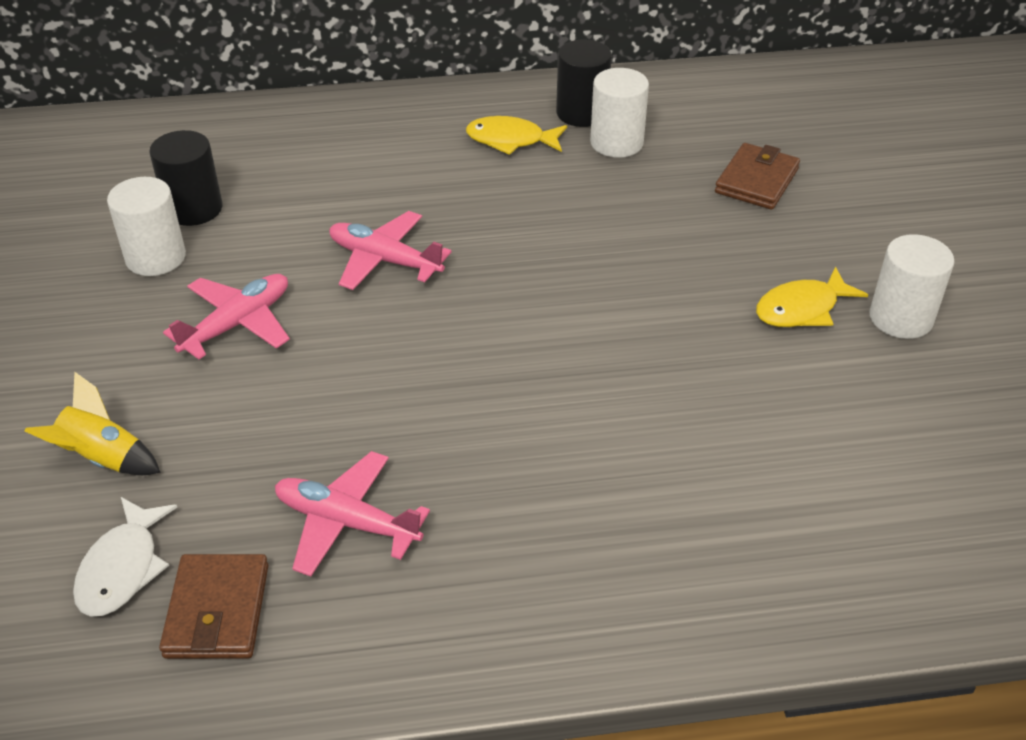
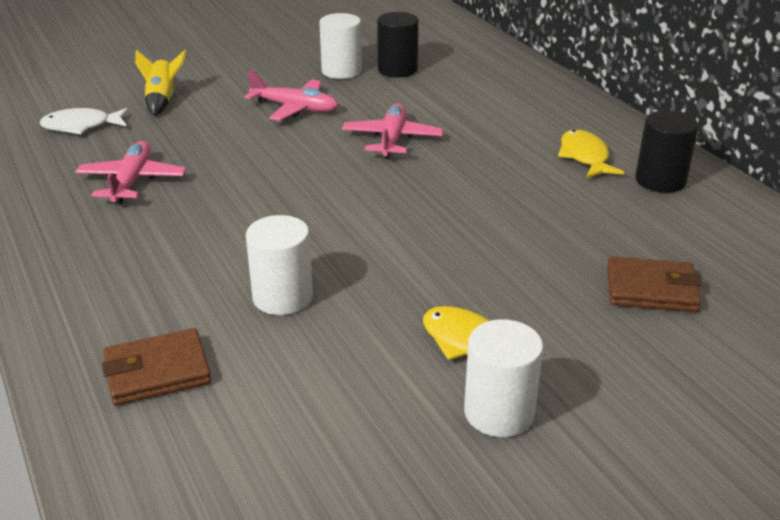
camera: 70 degrees right, 10 degrees down
(217, 611) = (54, 159): brown wallet -> brown wallet (157, 372)
(616, 143) = (633, 204): white cylinder -> white cylinder (282, 297)

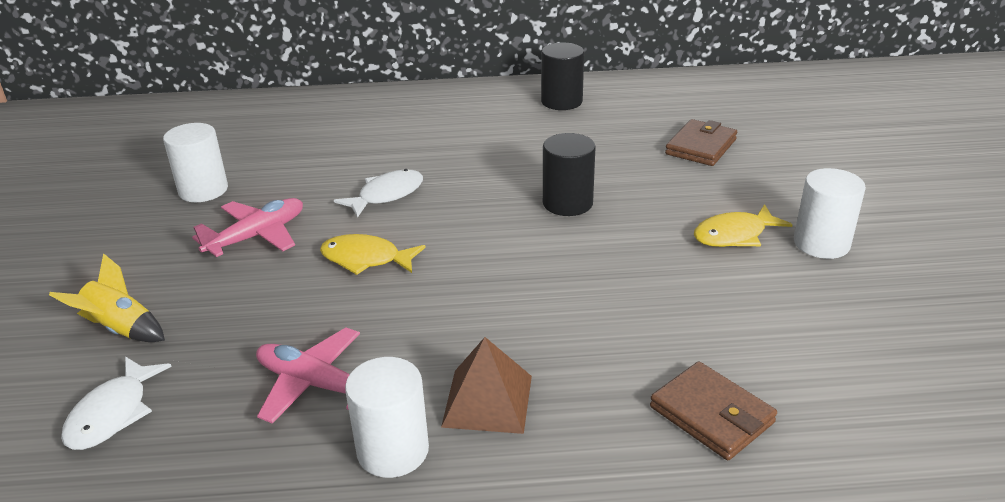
camera: 65 degrees left, 0 degrees up
(138, 254) = (488, 400): none -> brown pyramid
(157, 372) = (711, 415): brown wallet -> brown wallet turned 45 degrees counterclockwise
(282, 297) = (624, 314): white cylinder -> white cylinder (393, 450)
(392, 139) = (386, 195): pink plane -> white fish
(397, 69) = (242, 159): black cylinder -> black cylinder (567, 203)
(585, 157) = (502, 118): yellow fish -> yellow fish (366, 259)

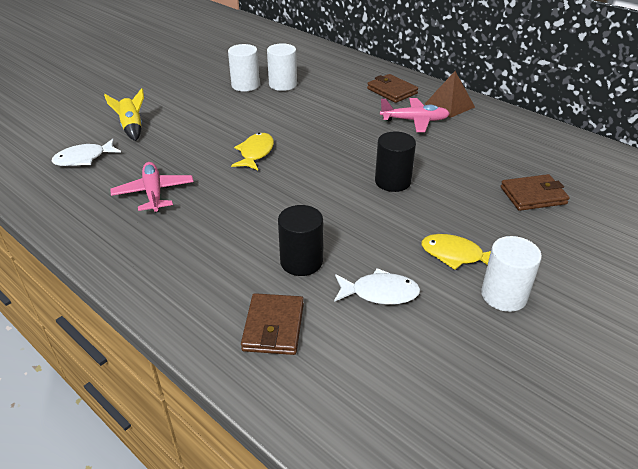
camera: 45 degrees right, 5 degrees up
(257, 236) = (232, 117): pink plane -> pink plane (414, 121)
(366, 259) = (255, 153): yellow fish -> yellow fish turned 45 degrees clockwise
(386, 195) = (313, 128): white fish -> white fish (380, 293)
(393, 450) = (135, 238): white cylinder -> white cylinder (283, 84)
(406, 113) = (392, 91): none -> brown wallet
(488, 400) = (198, 246): brown pyramid -> brown pyramid (449, 105)
(561, 101) = (491, 125): black cylinder -> black cylinder (301, 261)

